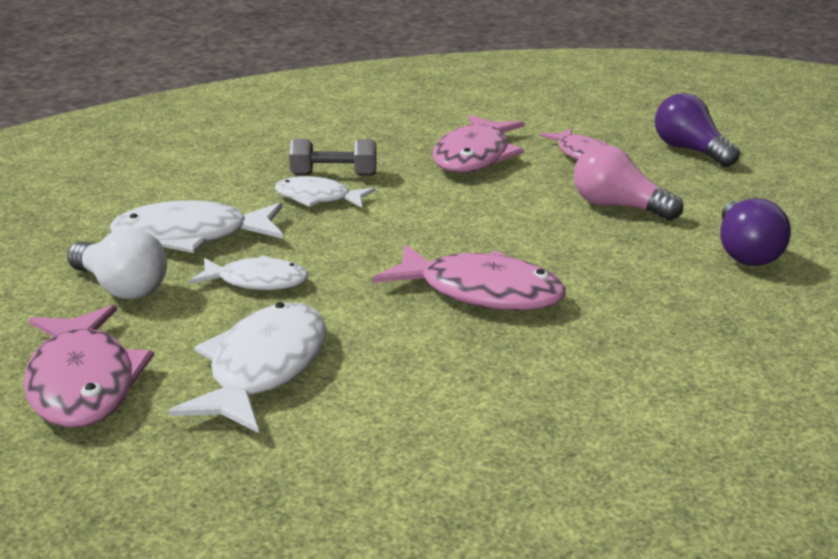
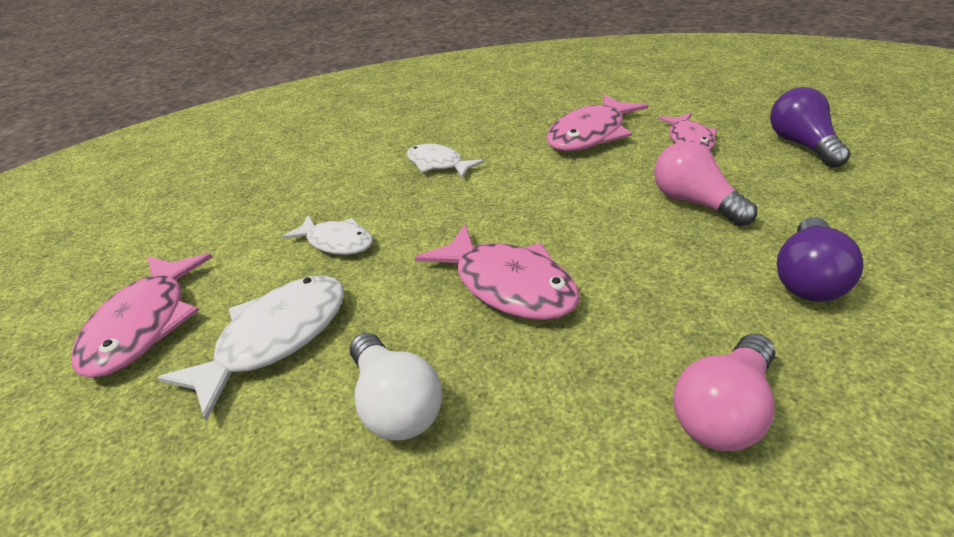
camera: 25 degrees right, 10 degrees up
(121, 287) = (241, 233): white light bulb -> white light bulb (395, 404)
(191, 236) = (323, 190): white fish -> none
(334, 175) = (465, 143): grey dumbbell -> none
(725, 348) = (724, 412): none -> pink light bulb

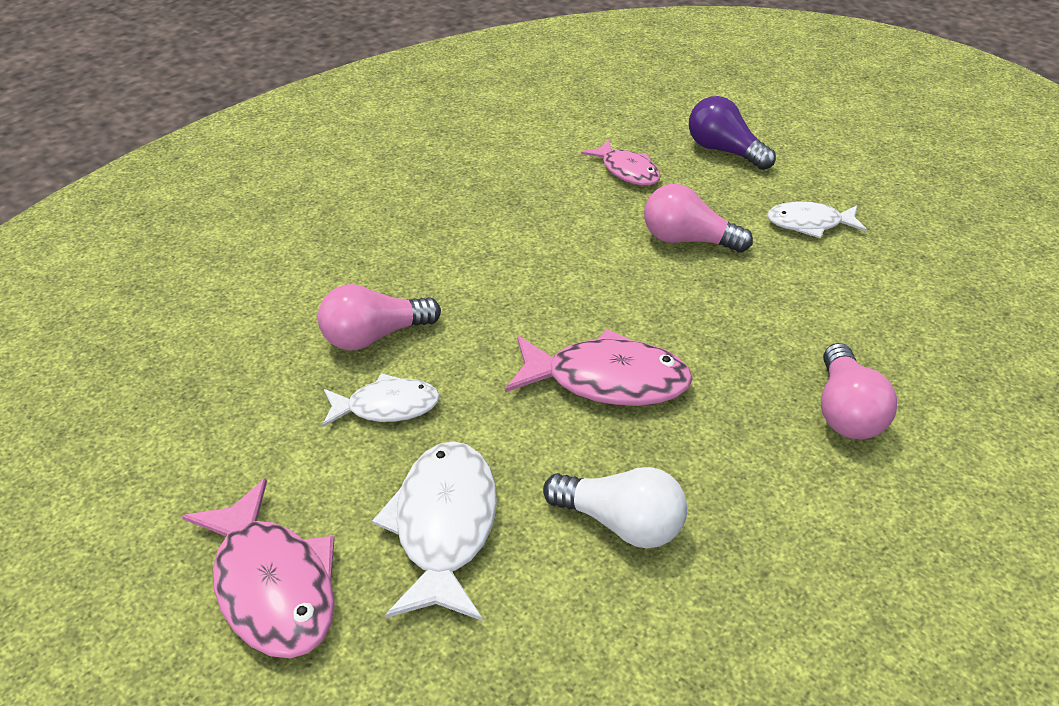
camera: 40 degrees left, 5 degrees up
(381, 196) = (374, 336): none -> pink light bulb
(438, 164) = (398, 275): white fish -> white fish (809, 224)
(590, 134) = (528, 190): pink fish -> none
(808, 278) = (820, 282): purple light bulb -> none

